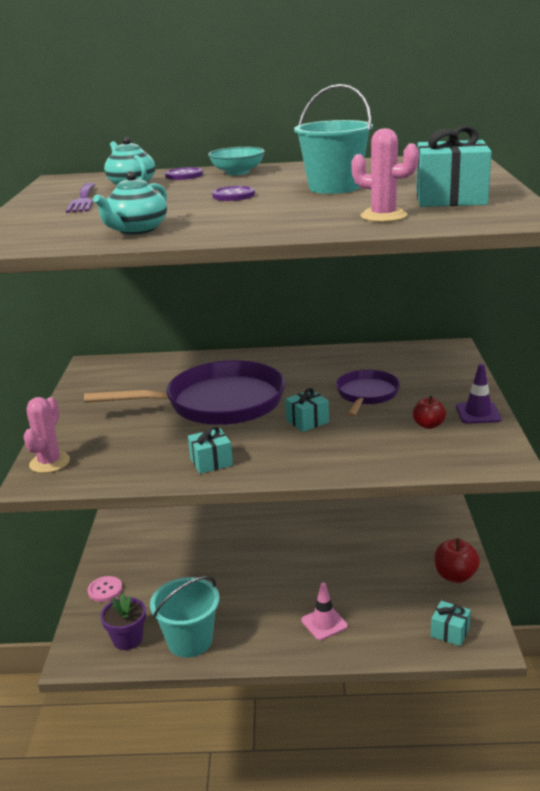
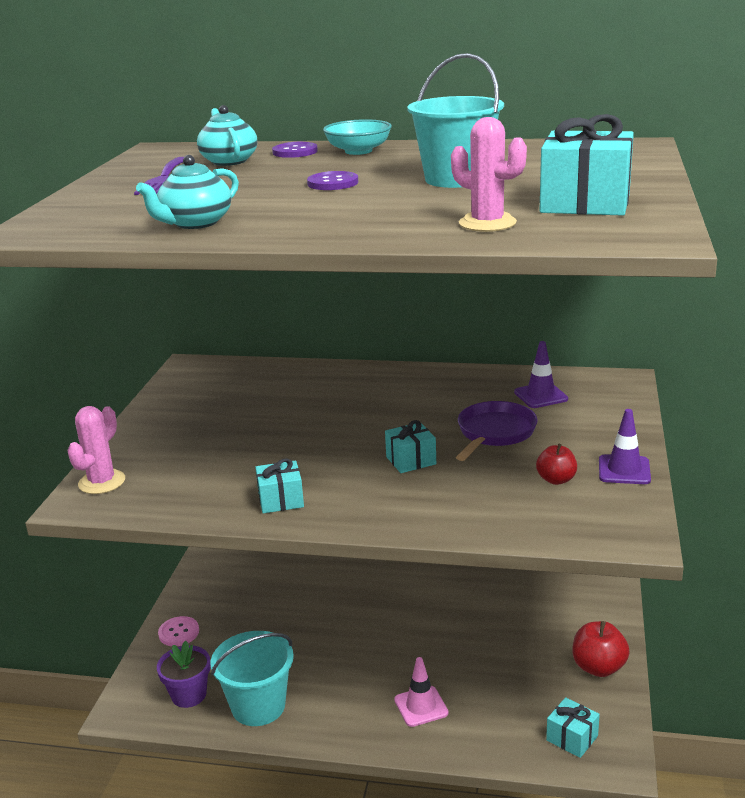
camera: 10 degrees right, 0 degrees up
(217, 403) = (313, 427): purple pan -> none
(392, 364) = (540, 396): none -> purple traffic cone

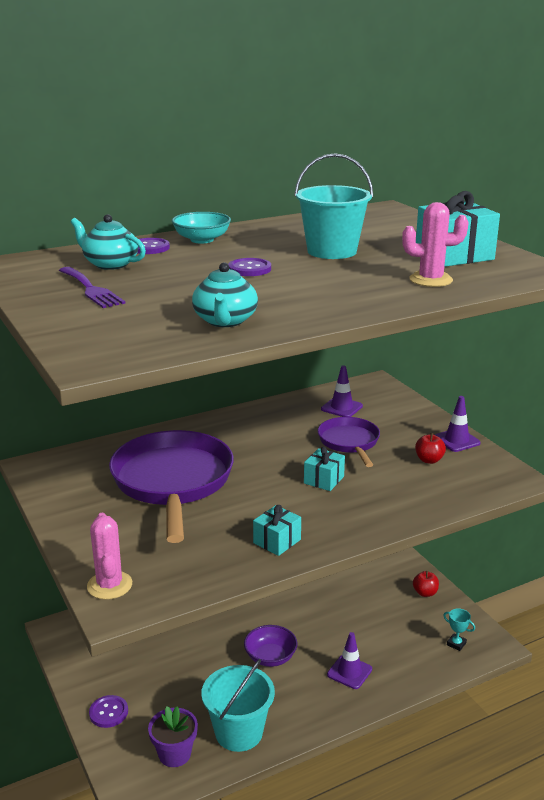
camera: 40 degrees left, 0 degrees up
(179, 632) = (108, 712): pink button -> purple button
(272, 415) = (173, 482): none -> purple pan
(361, 653) = (270, 657): none -> purple bowl
(421, 706) = (349, 672): pink traffic cone -> purple traffic cone
(572, 738) = (456, 644): turquoise gift -> turquoise trophy
(598, 667) = (425, 593): red apple -> red apple, size x0.63

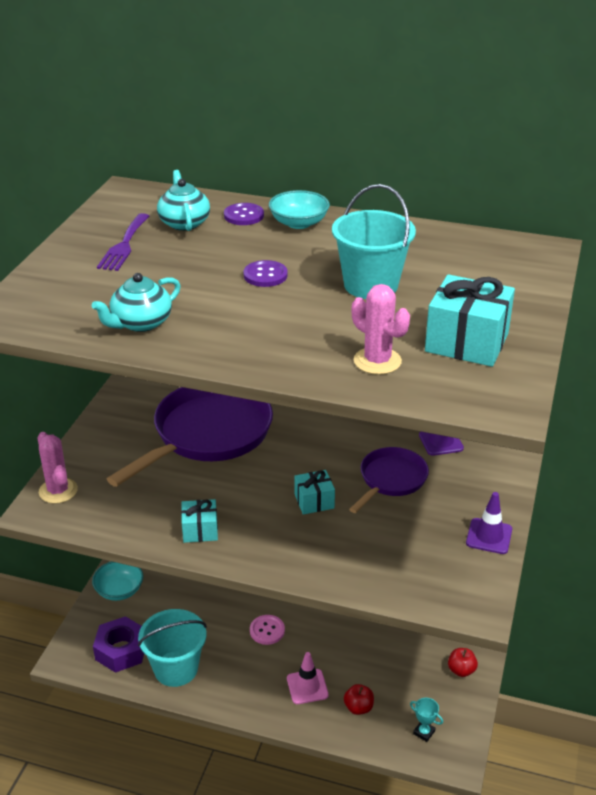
camera: 45 degrees right, 10 degrees up
(108, 712) = (119, 590): purple button -> turquoise bowl
(109, 585) = (58, 491): pink cactus -> pink cactus turned 60 degrees counterclockwise
(174, 754) = (121, 650): purple flower pot -> purple nut
(270, 657) = (267, 630): purple bowl -> pink button
(349, 672) = (307, 687): purple traffic cone -> pink traffic cone
(429, 460) = (429, 539): red apple -> red apple (358, 707)
(456, 644) = (424, 732): turquoise trophy -> turquoise trophy turned 45 degrees counterclockwise

